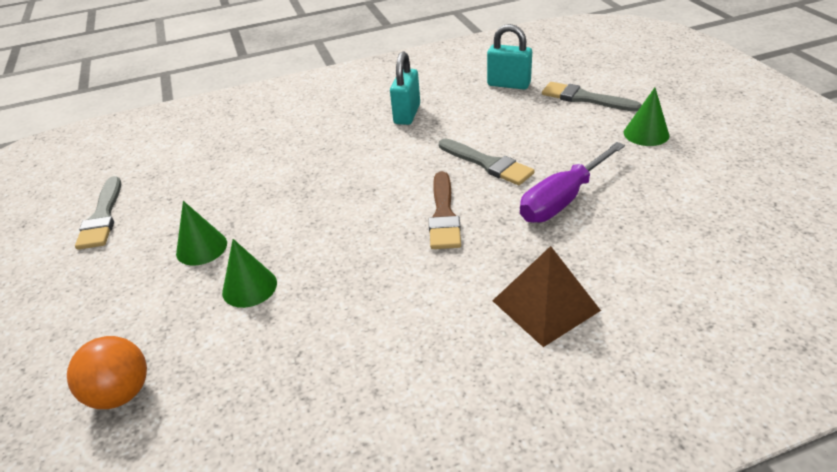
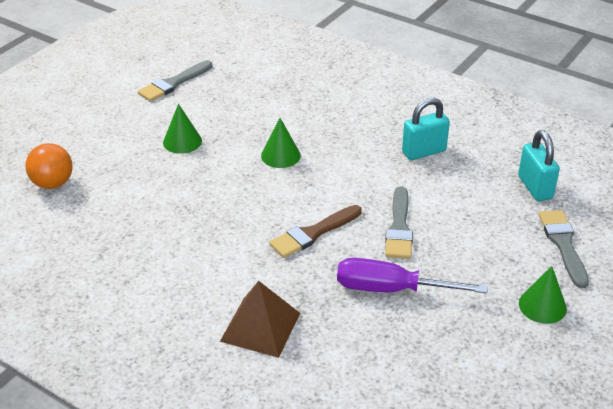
camera: 50 degrees right, 0 degrees up
(249, 287) = (166, 182): green cone -> green cone (280, 155)

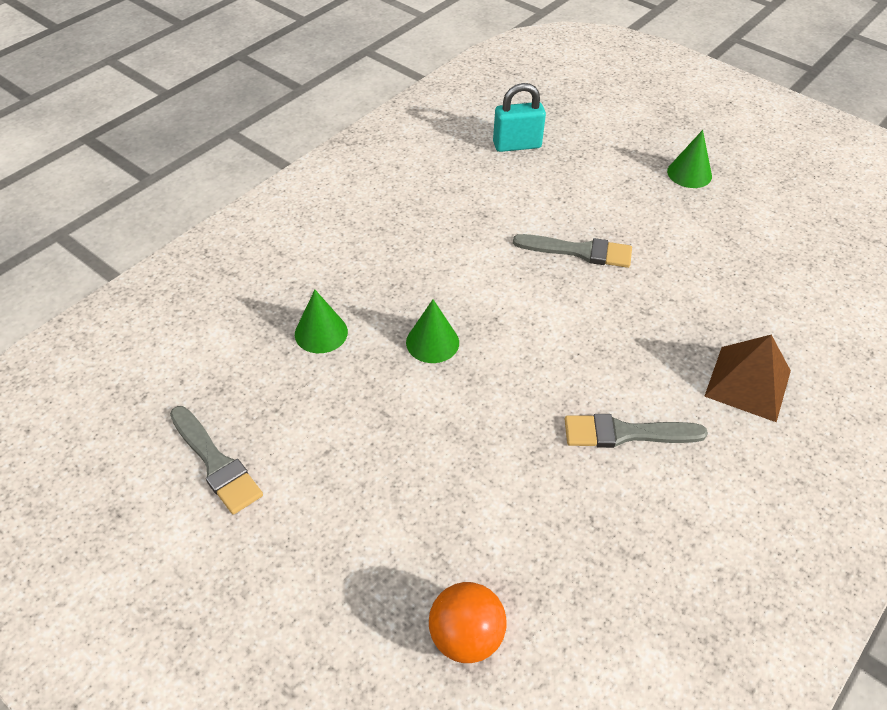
camera: 85 degrees left, 10 degrees up
(182, 141) = (380, 453): green cone -> green cone (321, 333)
(313, 233) = (589, 324): brown brush -> none
(391, 289) = (677, 270): purple screwdriver -> none
(424, 152) = (444, 213): turquoise padlock -> none
(563, 244) = (604, 144): grey brush -> grey brush (626, 433)

